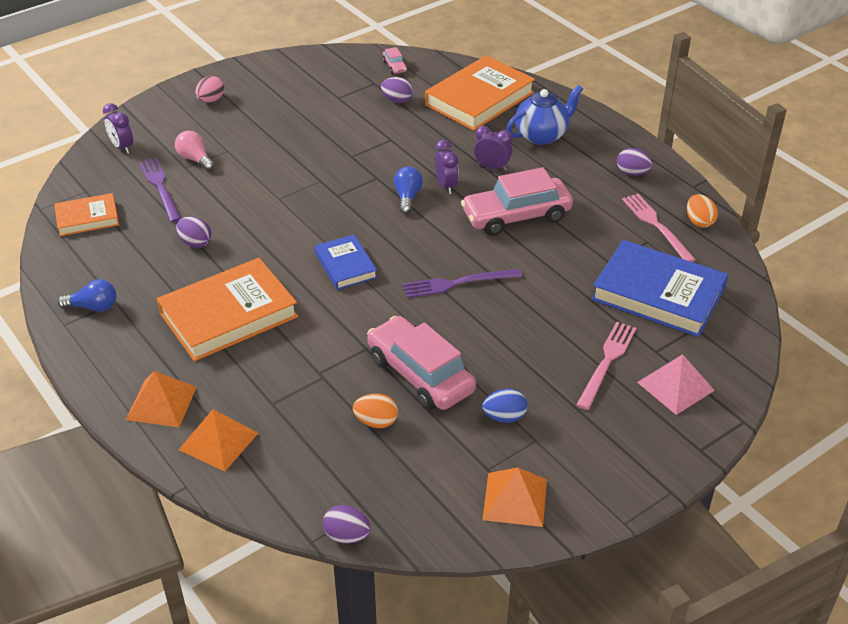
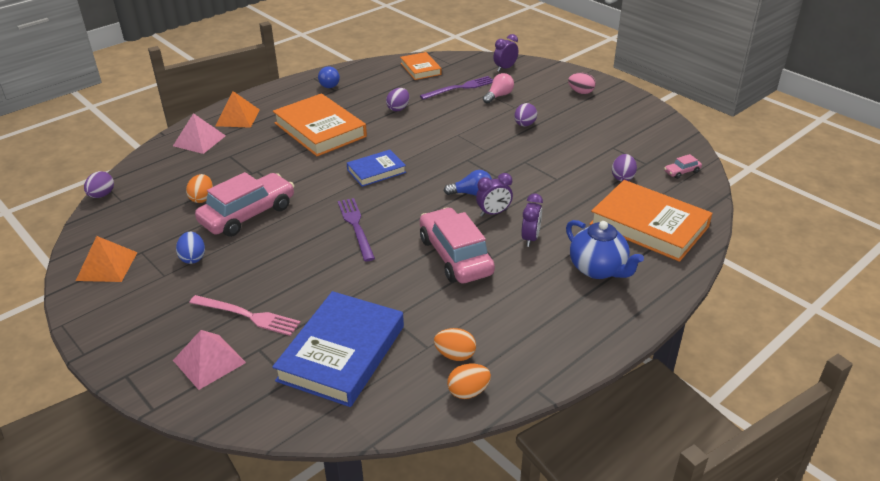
camera: 85 degrees right, 5 degrees down
(218, 441) = (199, 140): orange pyramid -> pink pyramid
(632, 173) = (549, 338): purple egg -> purple egg (524, 125)
(656, 226) = (455, 355): pink fork -> orange egg

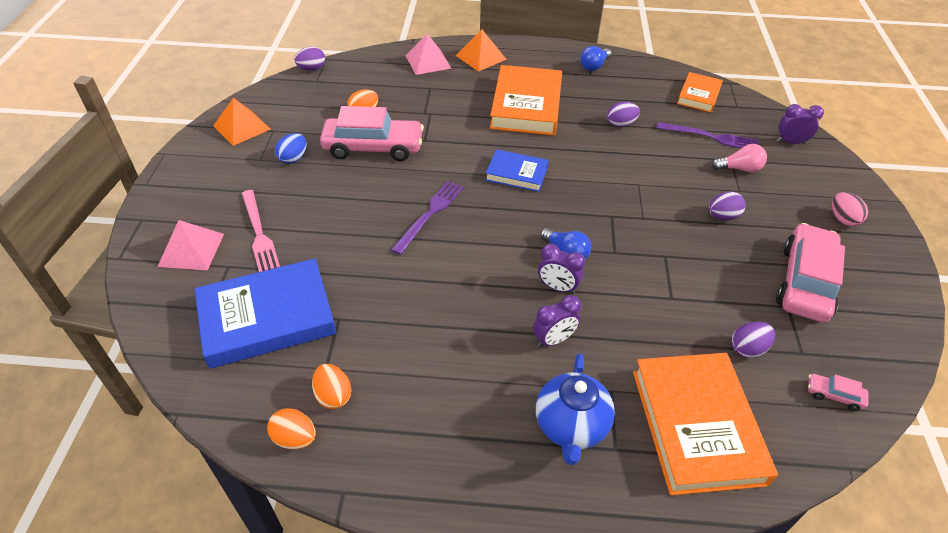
camera: 45 degrees right, 10 degrees up
(455, 256) = (465, 303): pink car -> pink car (805, 282)

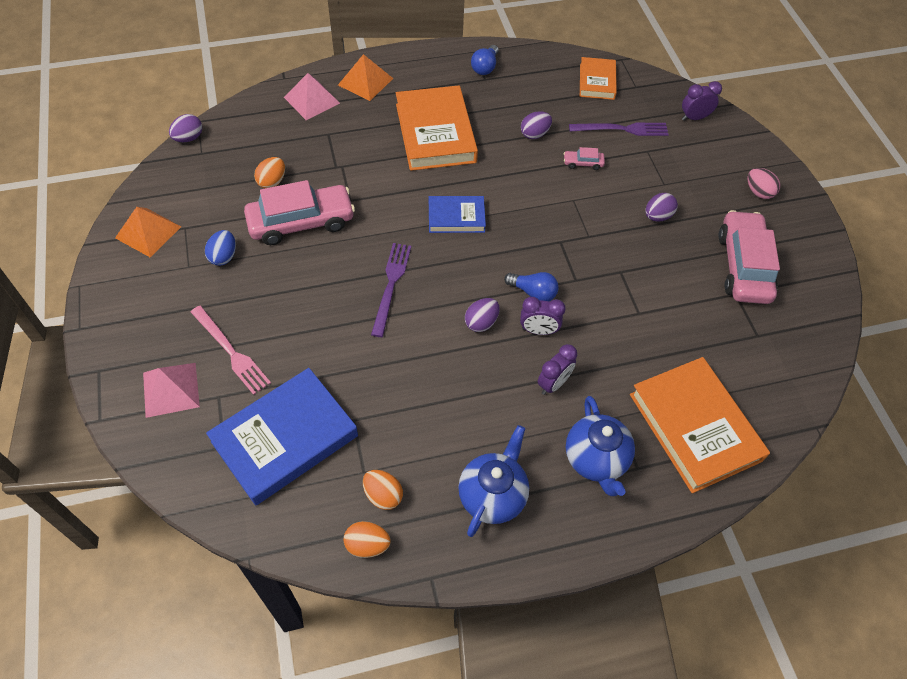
camera: 20 degrees left, 10 degrees up
(444, 429) = (492, 495): none -> blue teapot
(739, 168) = (658, 159): pink light bulb -> none
(747, 349) = (714, 344): purple egg -> purple egg (481, 322)
(834, 395) = (791, 367): pink car -> pink car (583, 163)

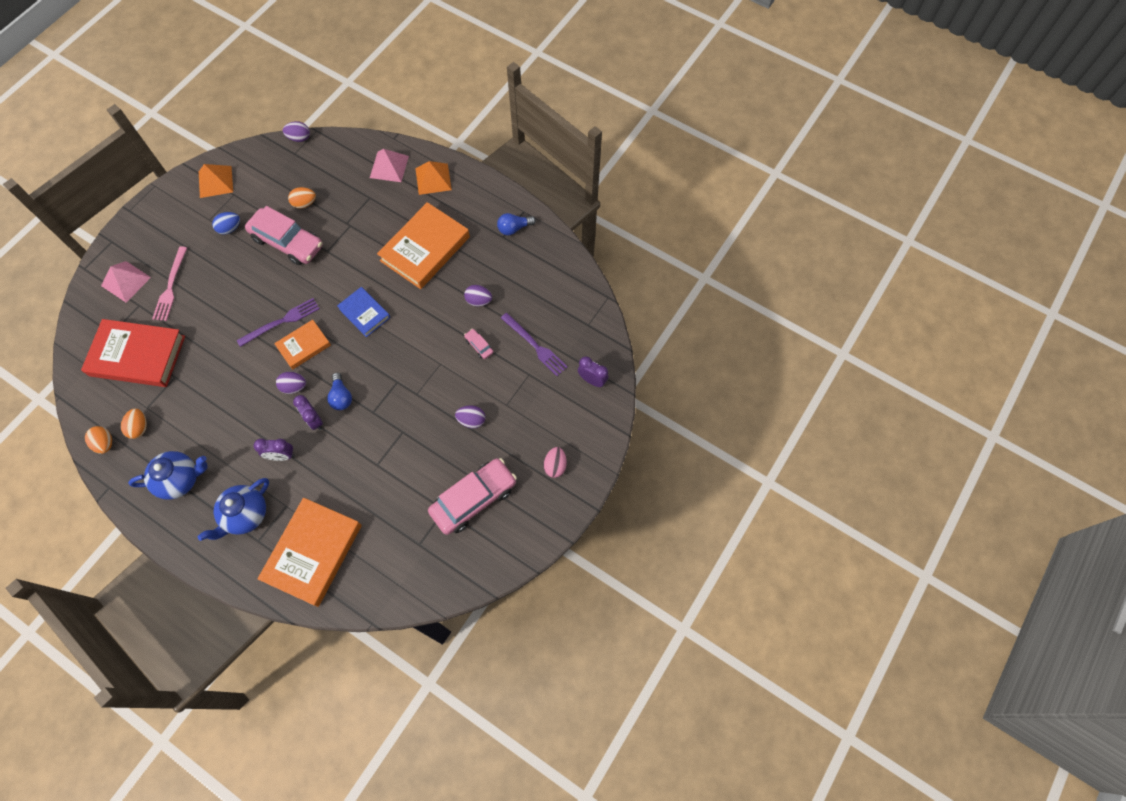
camera: 50 degrees right, 10 degrees up
(285, 439) = (137, 356): blue book -> red book
(597, 81) = (568, 299): orange book -> orange book (304, 346)

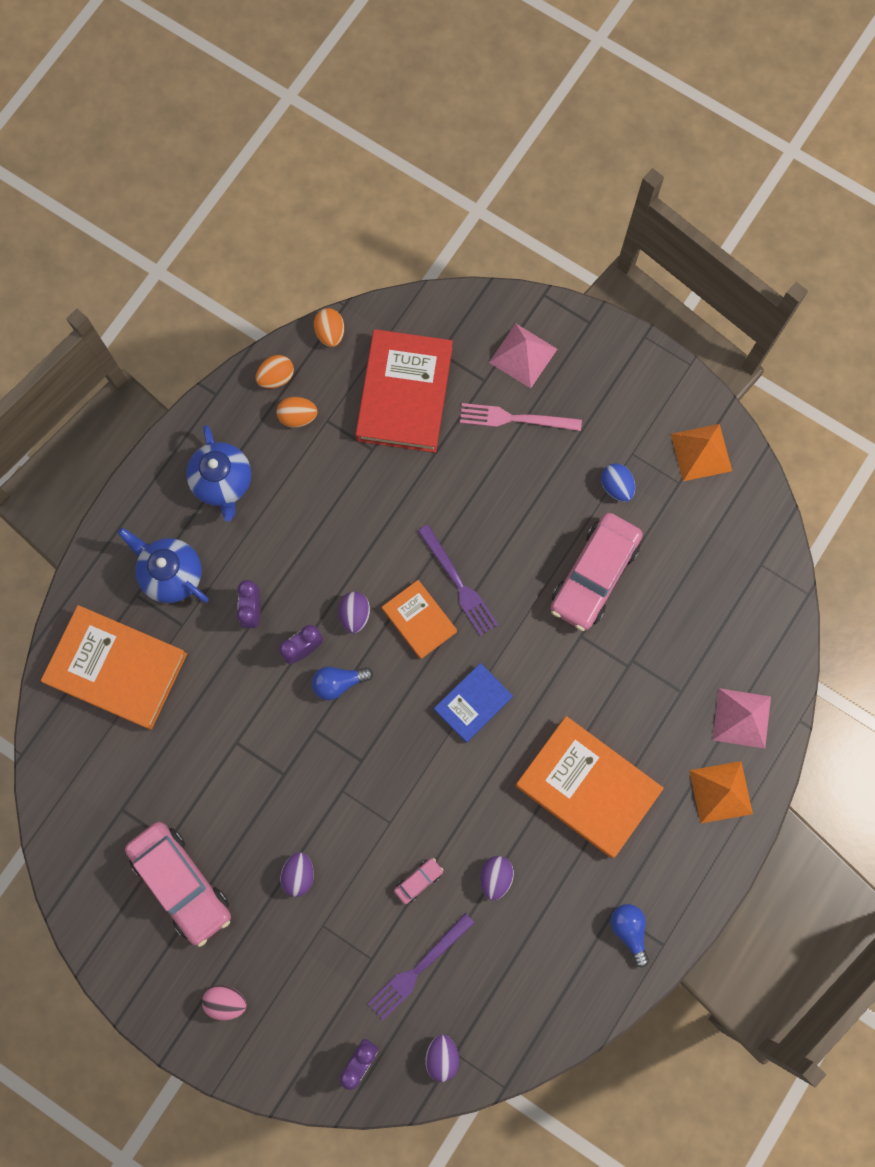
camera: 90 degrees right, 10 degrees up
(299, 138) = (791, 568): purple egg -> purple egg (442, 1056)
(304, 203) = (665, 592): orange egg -> orange egg (330, 333)

